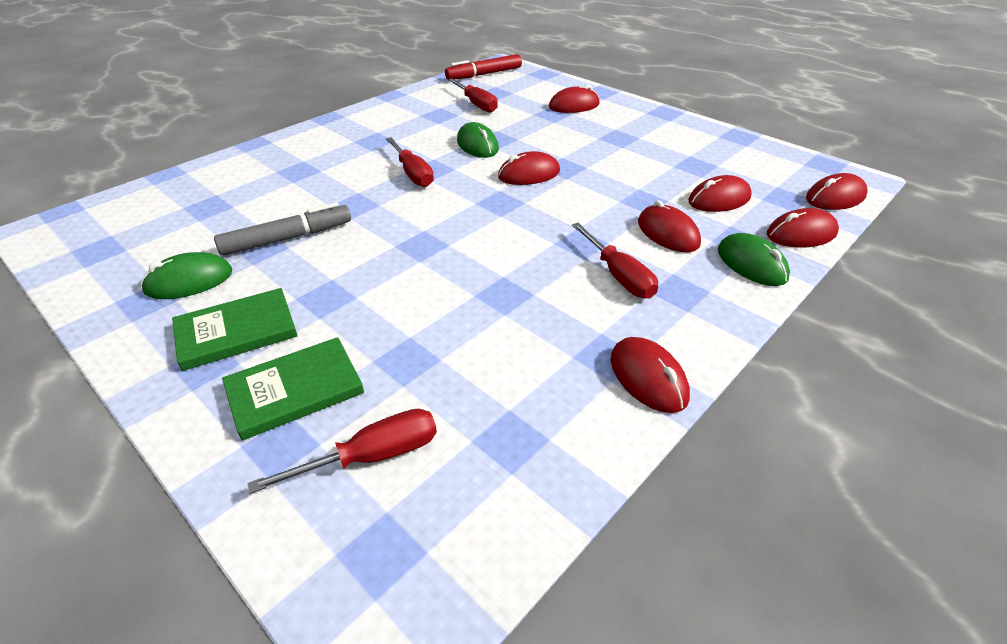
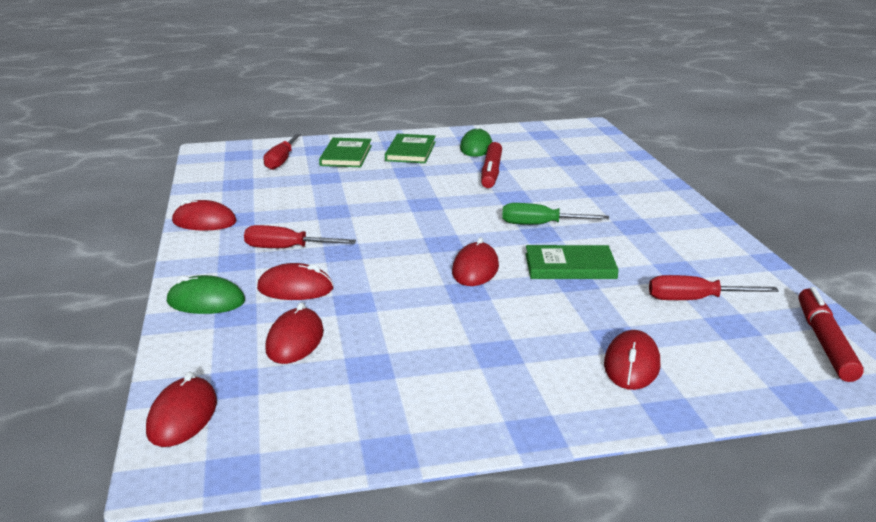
camera: 125 degrees right, 15 degrees down
(287, 238) = (491, 172): grey marker -> red marker
(413, 174) = (539, 225): red screwdriver -> green screwdriver
(477, 145) = (570, 266): green mouse -> green book
(801, 234) = (187, 349): red mouse -> none

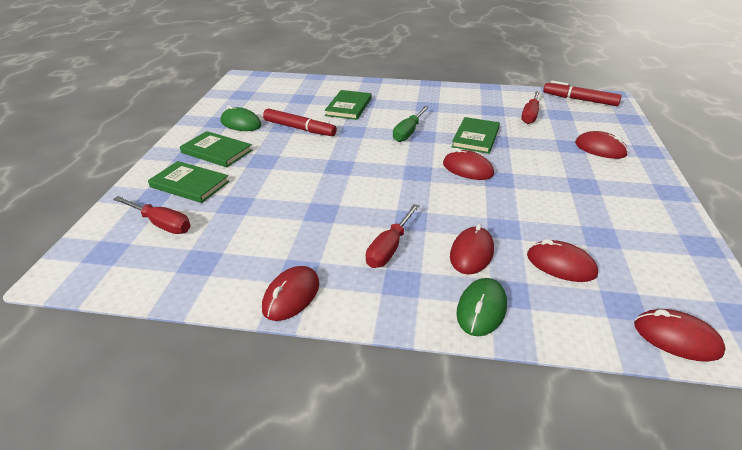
camera: 70 degrees left, 10 degrees up
(574, 184) = (348, 107): none -> green book

